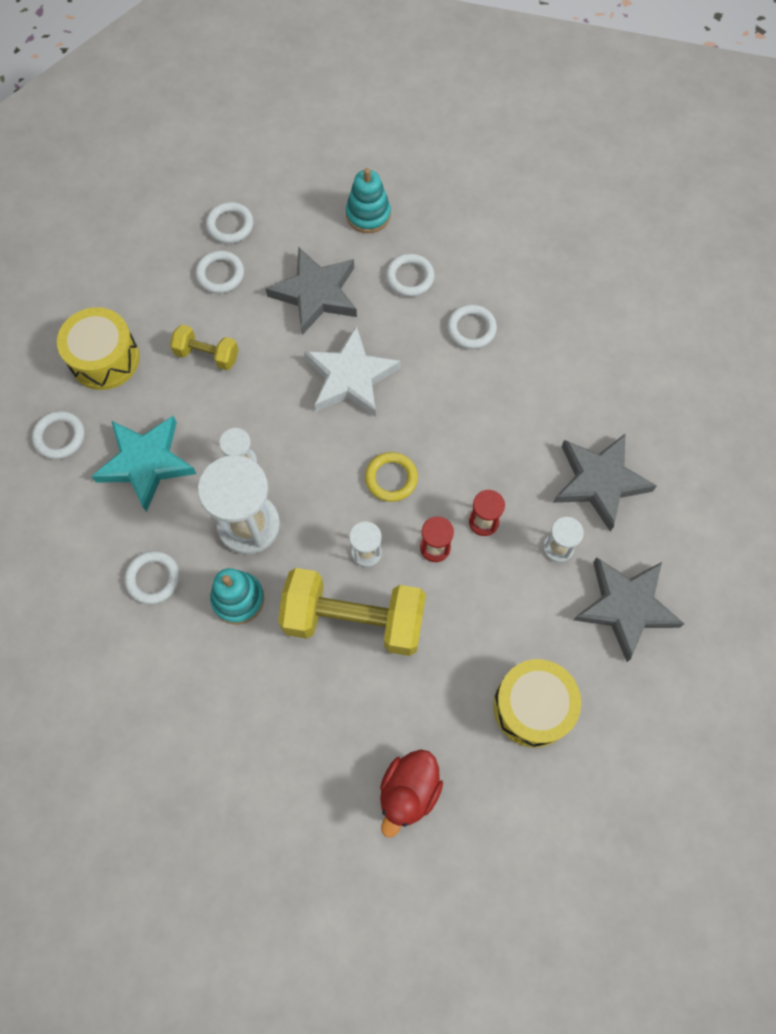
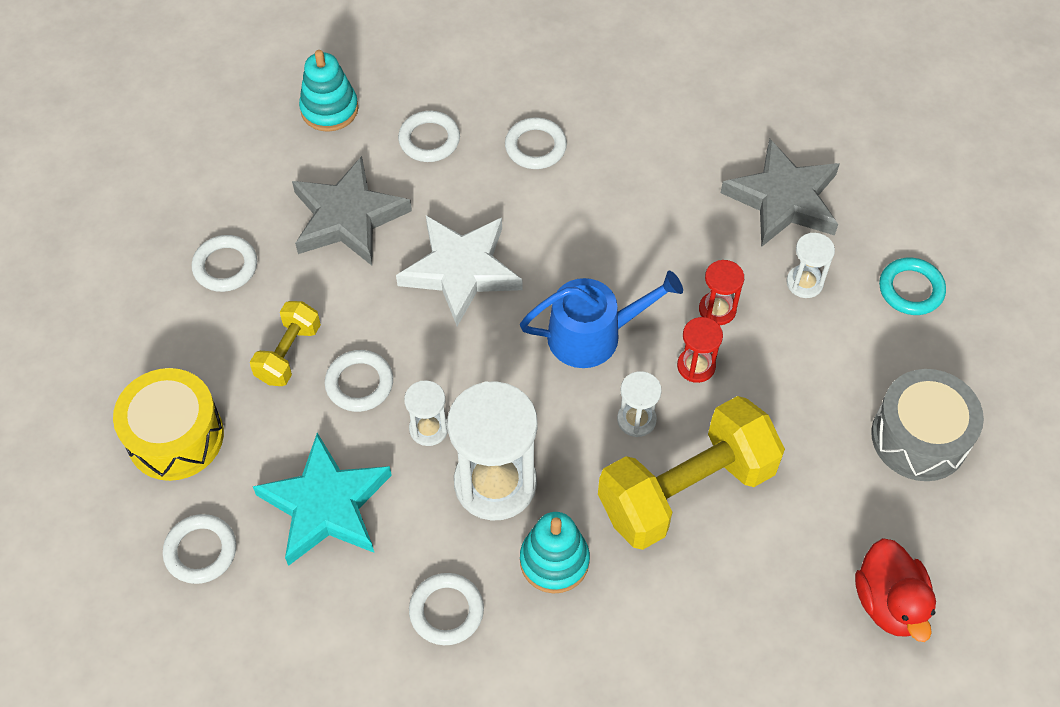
camera: 40 degrees left, 10 degrees down
(207, 355) = (288, 353): yellow dumbbell -> yellow dumbbell turned 45 degrees counterclockwise
(230, 225) = (189, 212): white ring -> white ring (359, 383)
(391, 478) = (593, 335): yellow ring -> blue watering can
(532, 707) = (919, 437): yellow drum -> grey drum
(626, 607) = (911, 289): grey star -> turquoise ring

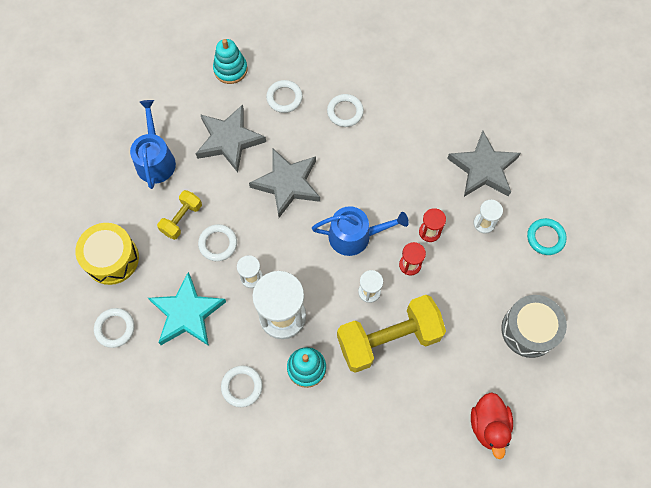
camera: 10 degrees right, 10 degrees up
(225, 266) = (155, 160): white ring -> blue watering can
(461, 271) = (287, 184): white star -> grey star

